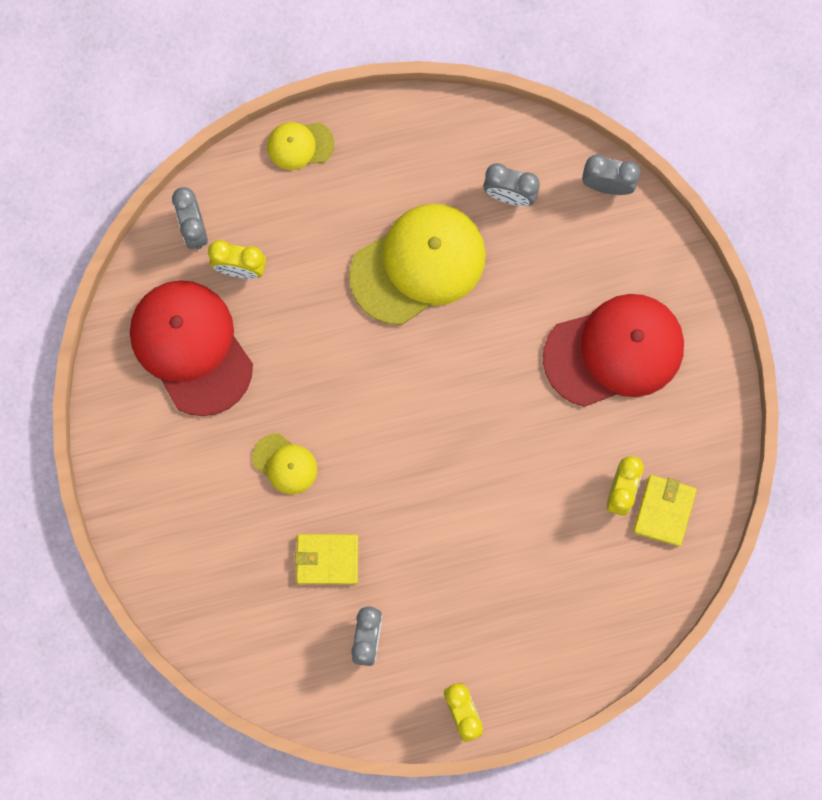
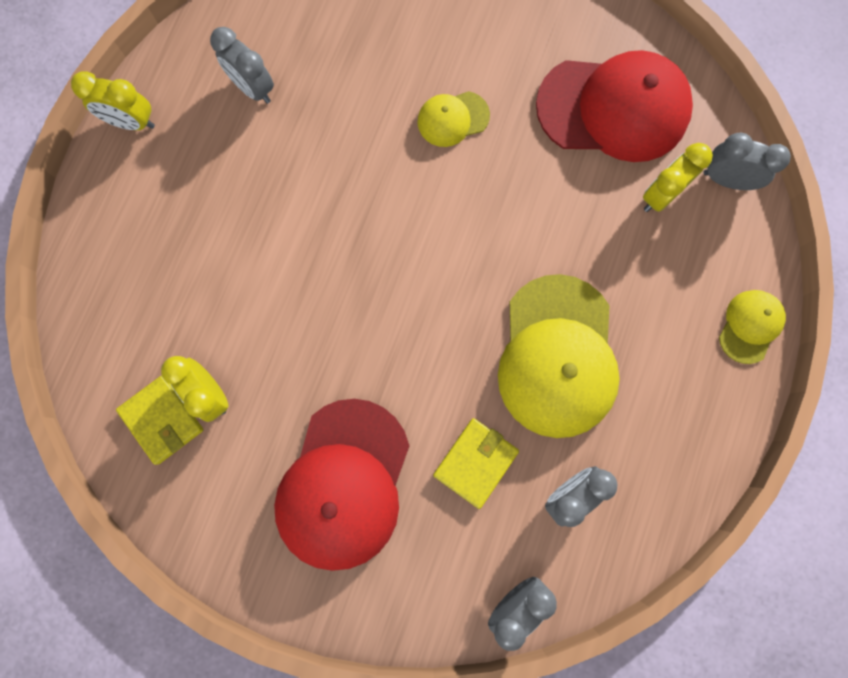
camera: 125 degrees right, 0 degrees up
(327, 559) = (344, 100): yellow wallet -> yellow wallet (475, 462)

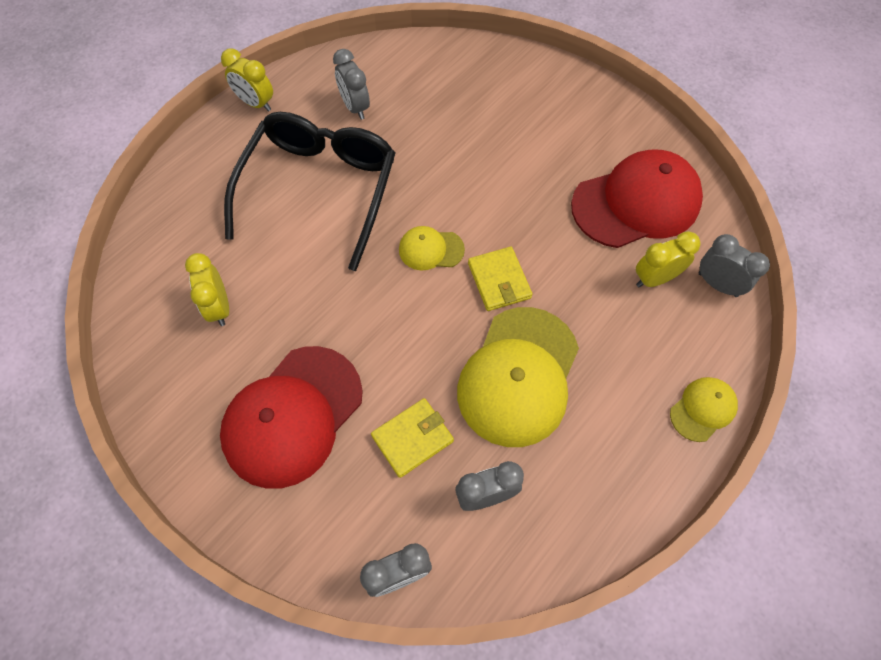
camera: 20 degrees right, 15 degrees down
(162, 420) = (172, 314): yellow wallet -> yellow wallet (499, 280)
(258, 209) = (320, 188): none -> black glasses
(453, 119) = (500, 171): yellow cap -> yellow cap (431, 249)
(613, 109) = (636, 203): red cap -> red cap turned 45 degrees counterclockwise

